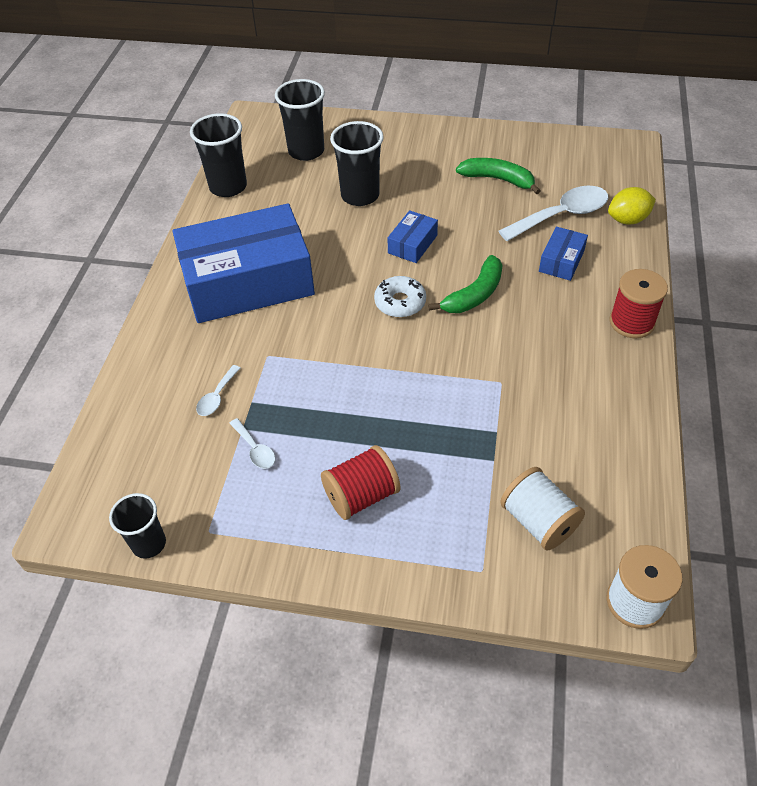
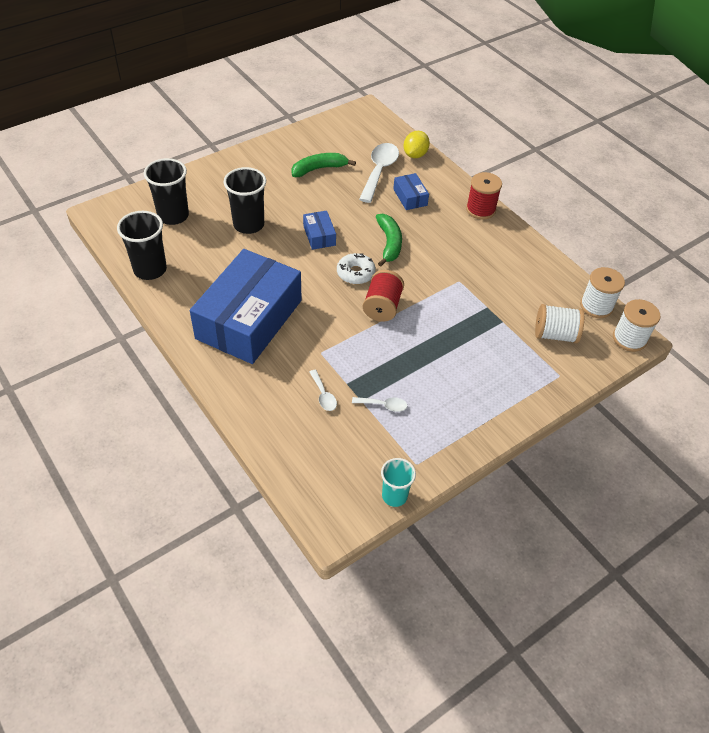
camera: 50 degrees left, 0 degrees up
(149, 544) = (394, 496): black cup -> turquoise cup
(361, 495) = (466, 385): red spool -> red spool (382, 307)
(640, 529) = (596, 306): none -> white spool

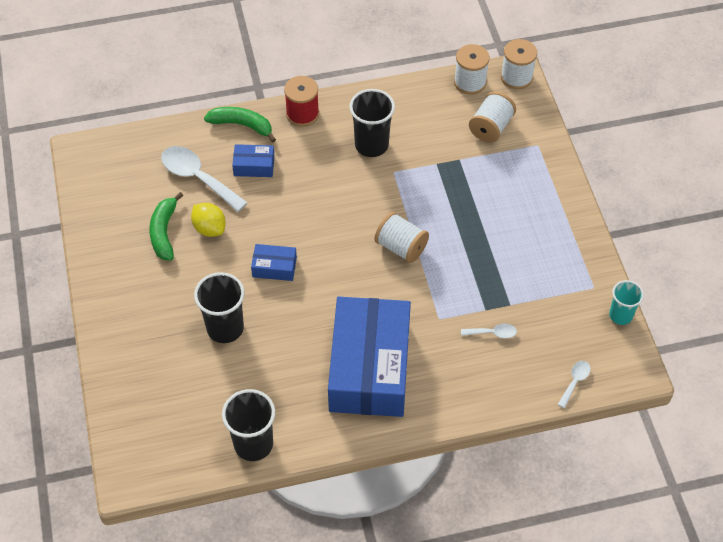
camera: 65 degrees left, 5 degrees up
(173, 216) = (173, 400): black cup -> black cup (371, 145)
(249, 319) = (370, 367): blue box -> blue box turned 45 degrees clockwise
(355, 273) = (345, 253): white donut -> none
(382, 307) = (401, 247): red spool -> white spool
(383, 405) = (522, 289): white spoon -> white spoon (575, 381)
(389, 243) = (315, 209): green banana -> green banana (242, 125)
(415, 155) = (187, 135): yellow lemon -> yellow lemon (209, 228)

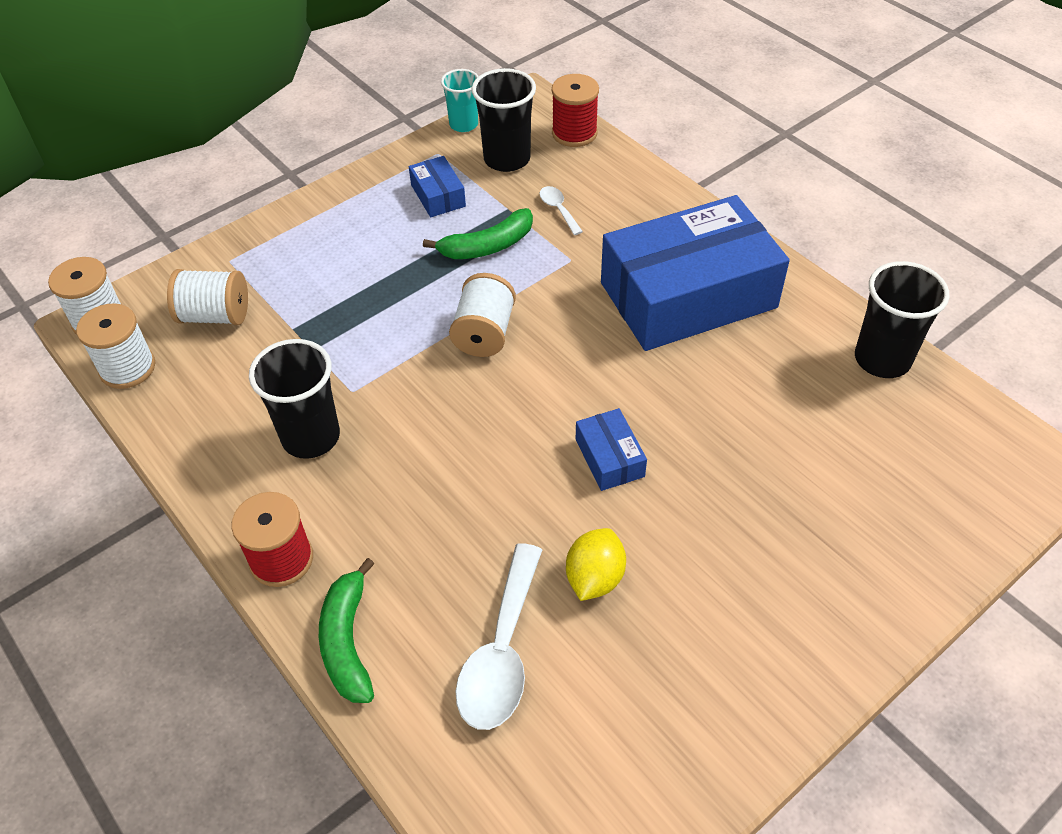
camera: 115 degrees left, 5 degrees down
(164, 232) = (644, 642): green banana -> green banana (487, 246)
(225, 328) = (750, 468): black cup -> black cup (507, 159)
(254, 166) = (431, 577): blue box -> blue box (438, 196)
(575, 381) = (574, 133): white spoon -> red spool

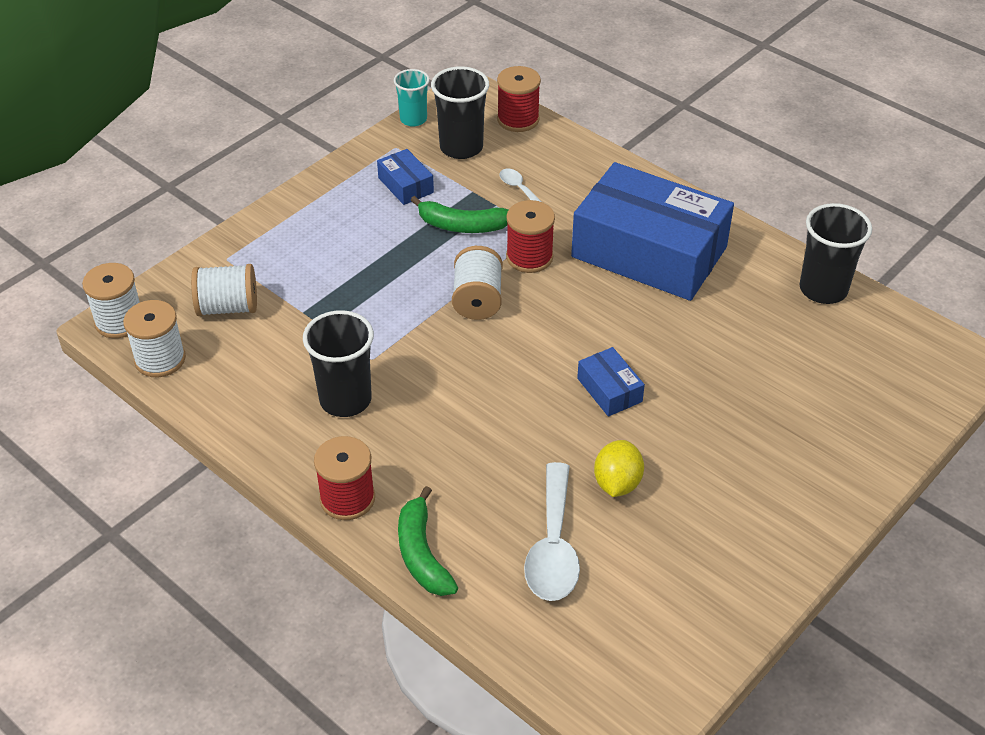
camera: 10 degrees left, 5 degrees down
(487, 246) = (462, 225): green banana -> green banana turned 45 degrees clockwise
(552, 289) = (529, 257): none -> red spool
(688, 295) = (649, 252): blue box -> blue box turned 60 degrees clockwise

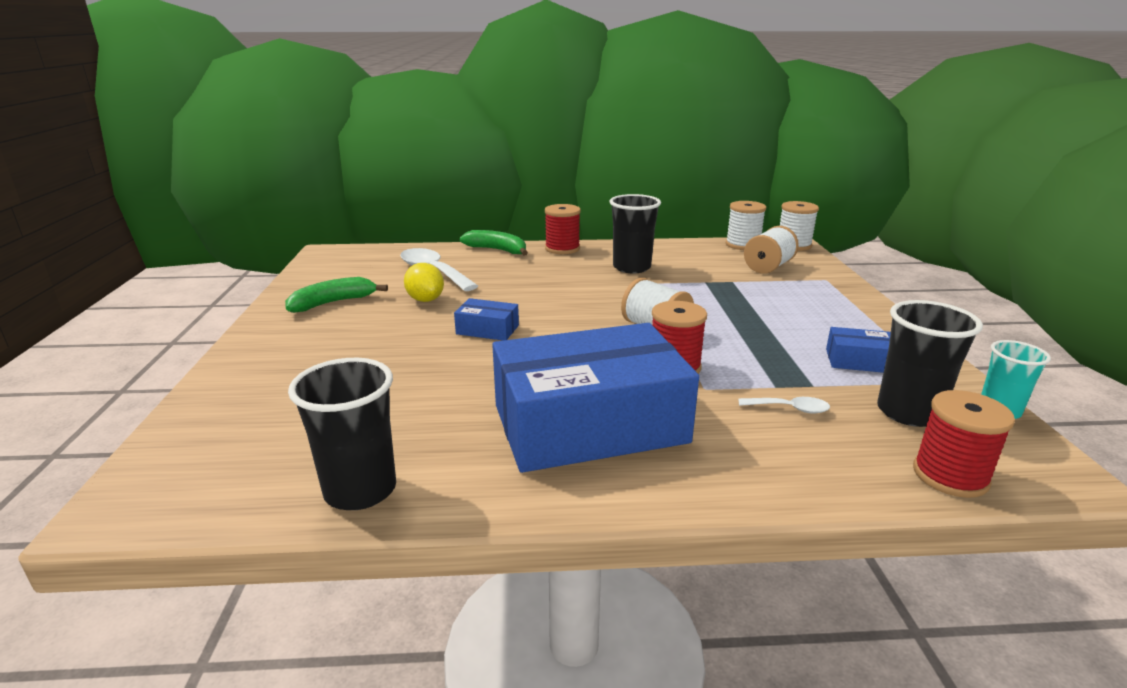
camera: 135 degrees right, 20 degrees down
(462, 225) = (761, 359): green banana -> green banana (333, 303)

